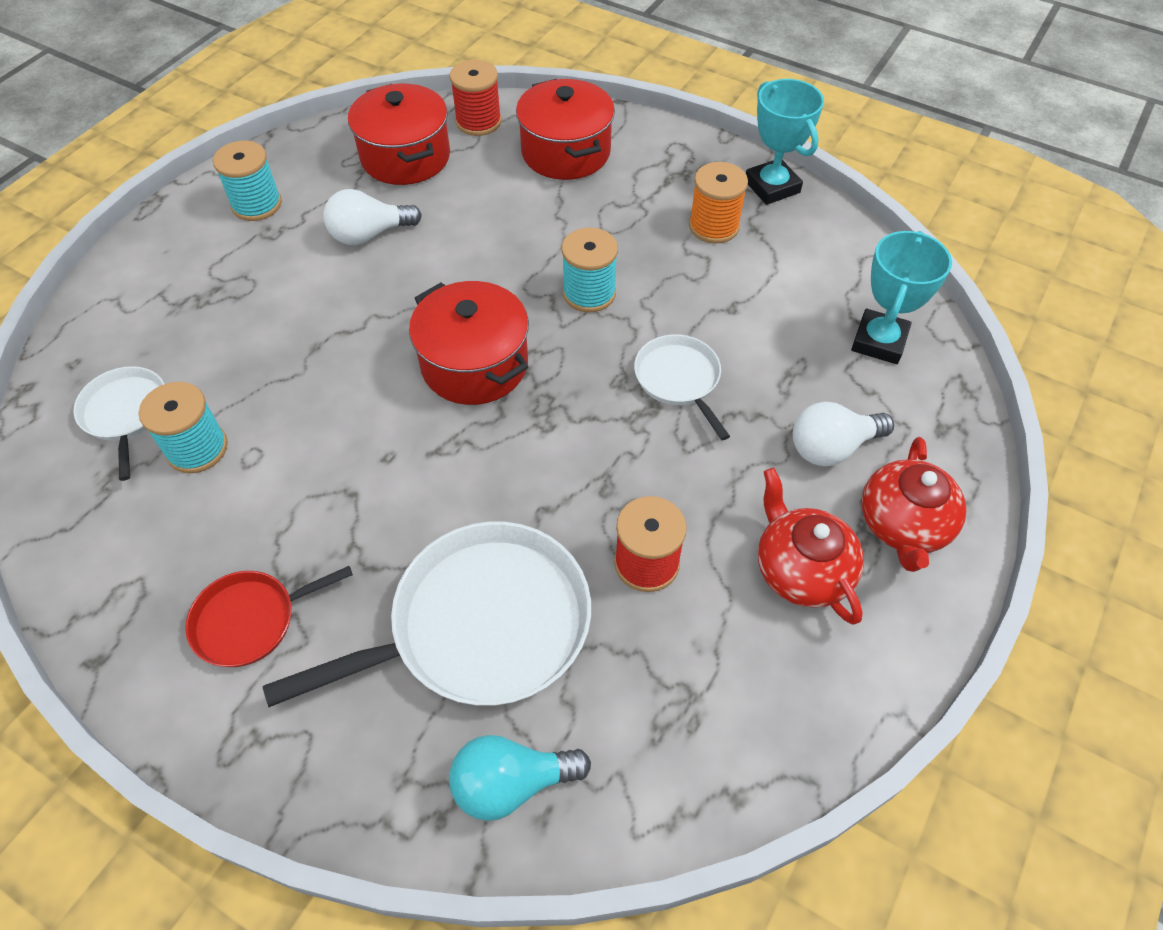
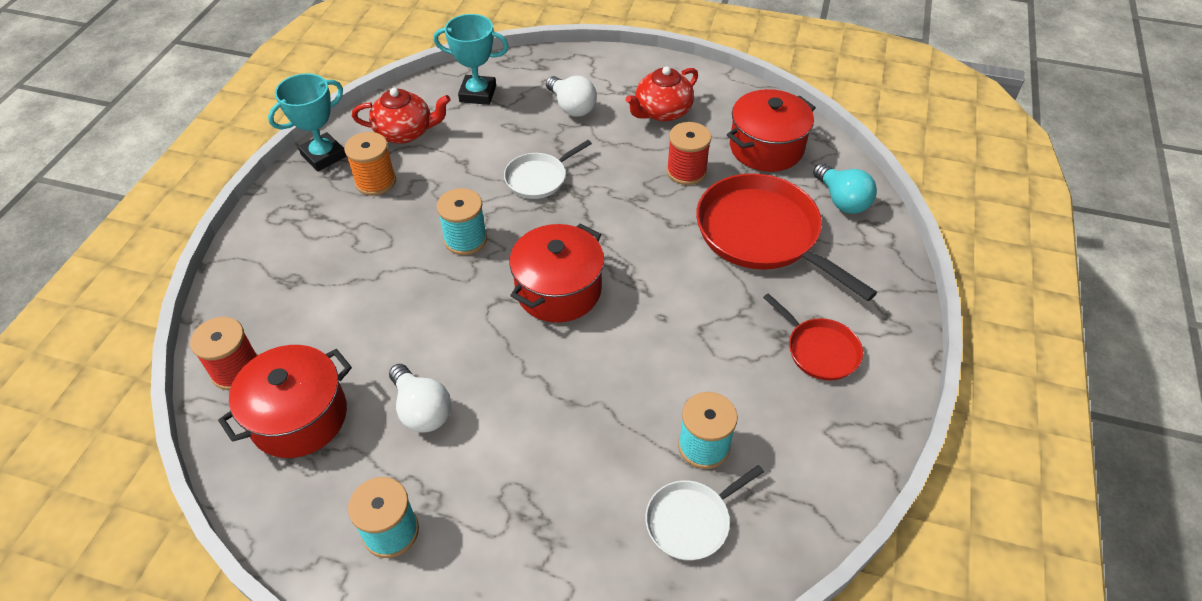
camera: 105 degrees left, 5 degrees down
(481, 625) = (762, 234): white pan -> red pan
(566, 152) = (285, 290): red pot -> red pot (766, 148)
(903, 525) = (616, 78): red teapot -> red teapot (405, 132)

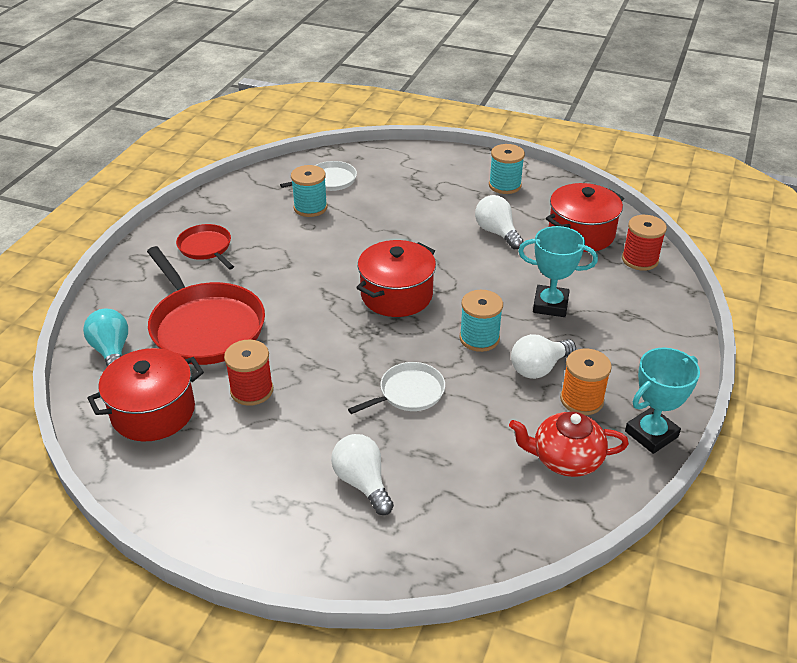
camera: 175 degrees left, 10 degrees down
(409, 210) = (539, 368): none -> white light bulb
(478, 94) = (483, 513): turquoise trophy -> turquoise trophy (550, 305)
(662, 112) = (252, 468): red teapot -> none

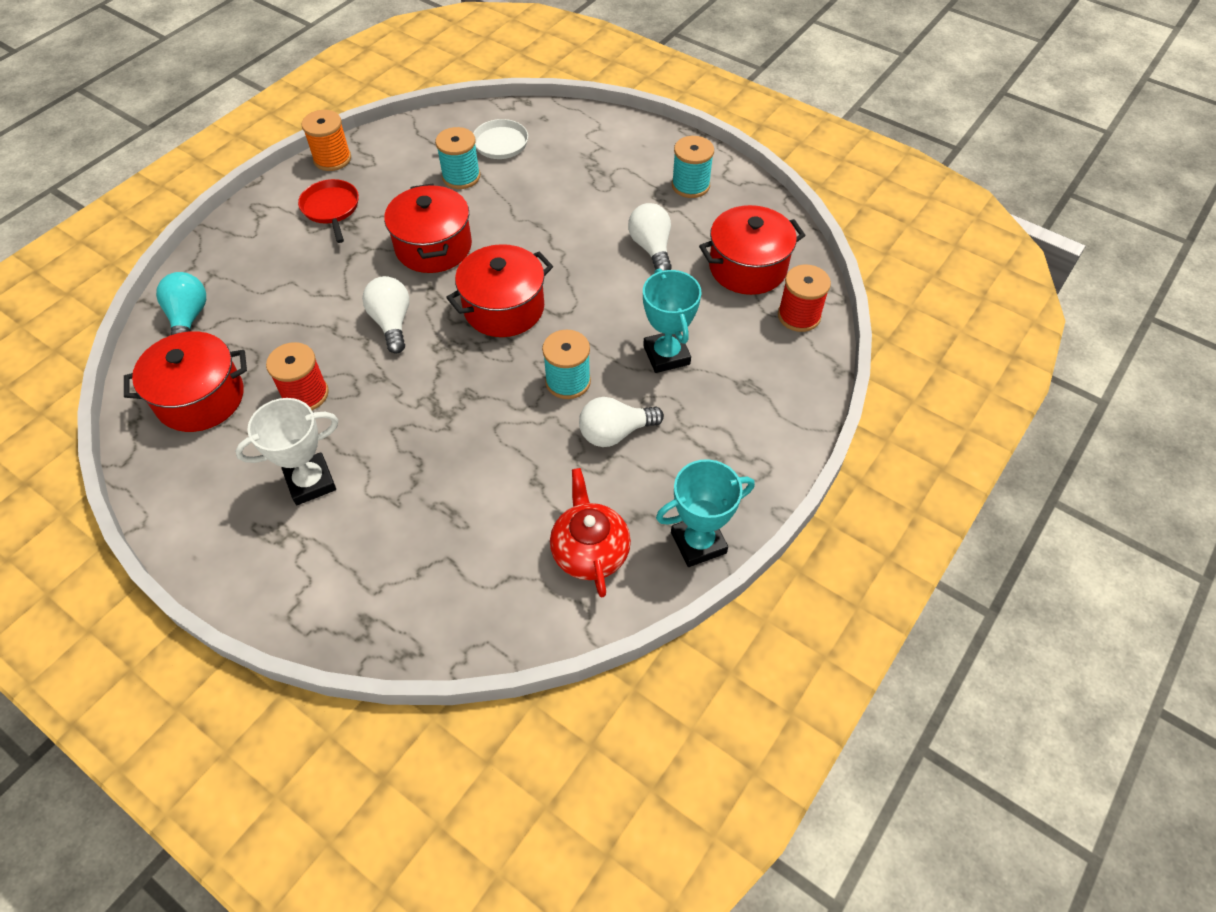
camera: 15 degrees right, 15 degrees up
(205, 327) = (291, 307): red pan -> none
(290, 457) = (310, 482): none -> white trophy
(312, 261) = (433, 247): none -> red pot
(362, 483) = (369, 528): white light bulb -> white light bulb (392, 323)
(409, 392) = (462, 432): white pan -> none
(550, 305) = (666, 355): turquoise trophy -> turquoise trophy turned 45 degrees clockwise
(565, 459) = (590, 551): red teapot -> red teapot turned 60 degrees clockwise
(581, 400) = (642, 483): orange spool -> orange spool (332, 159)

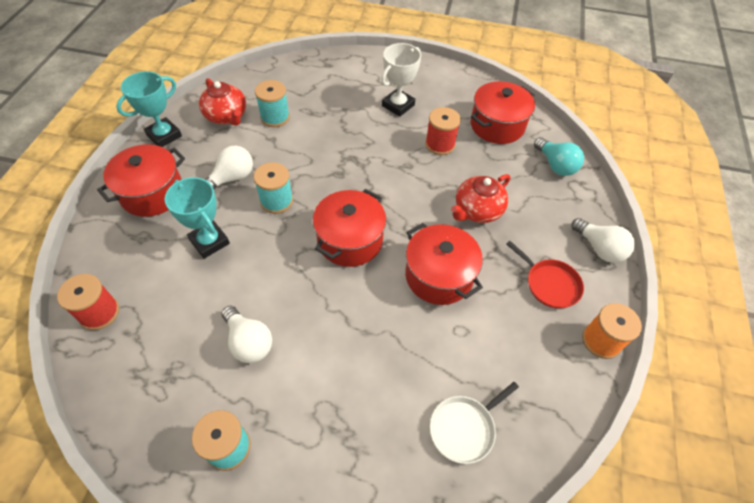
camera: 155 degrees right, 0 degrees up
(336, 296) = (477, 210): none -> red teapot
(392, 323) = (423, 203): white light bulb -> white light bulb (599, 248)
(461, 177) = (469, 365): turquoise spool -> turquoise spool (275, 117)
(747, 267) = (151, 351): red pot -> red pot (152, 193)

